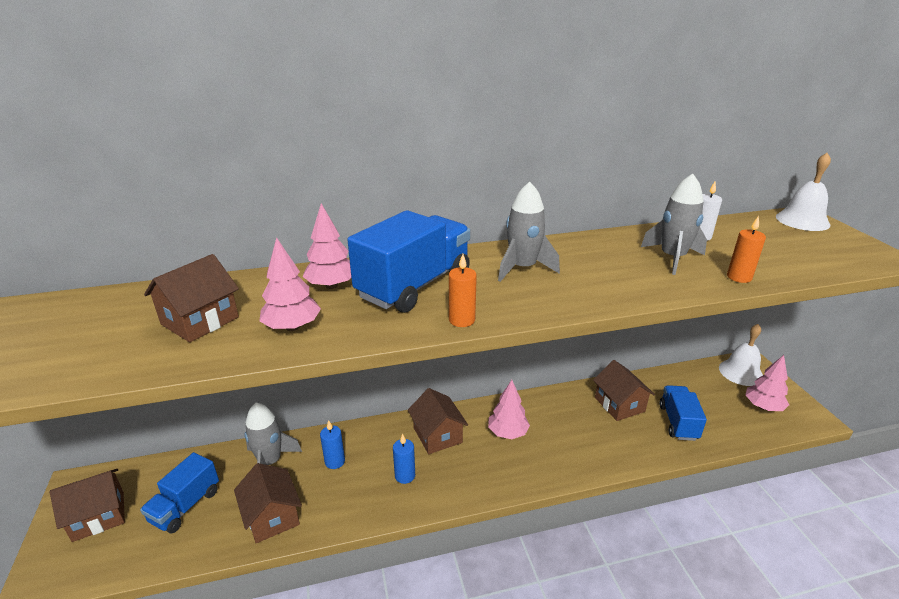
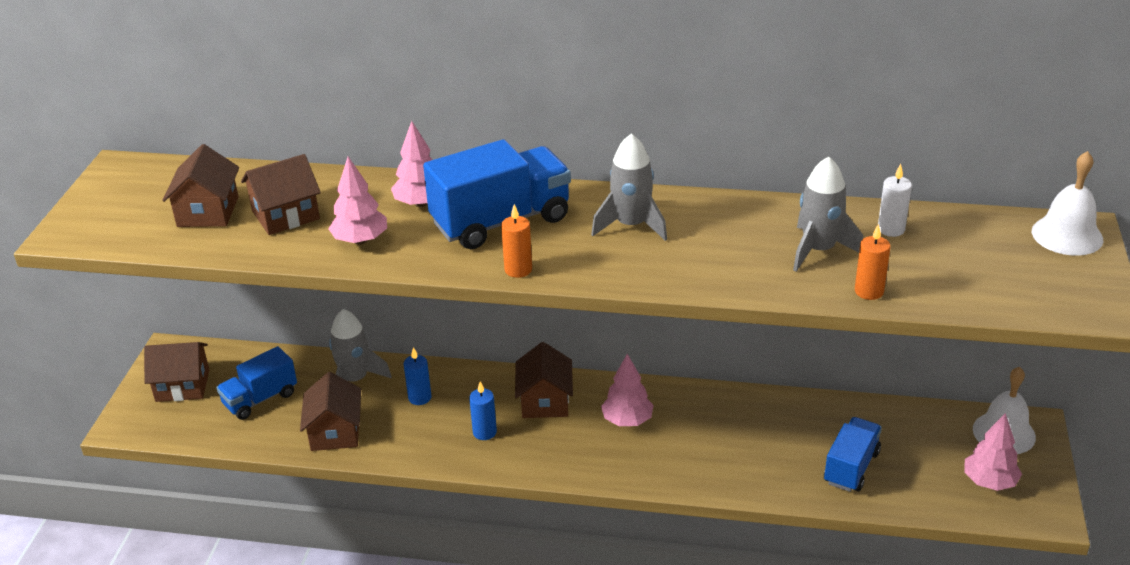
camera: 25 degrees right, 5 degrees up
(619, 404) = (792, 427): brown house -> brown house (208, 212)

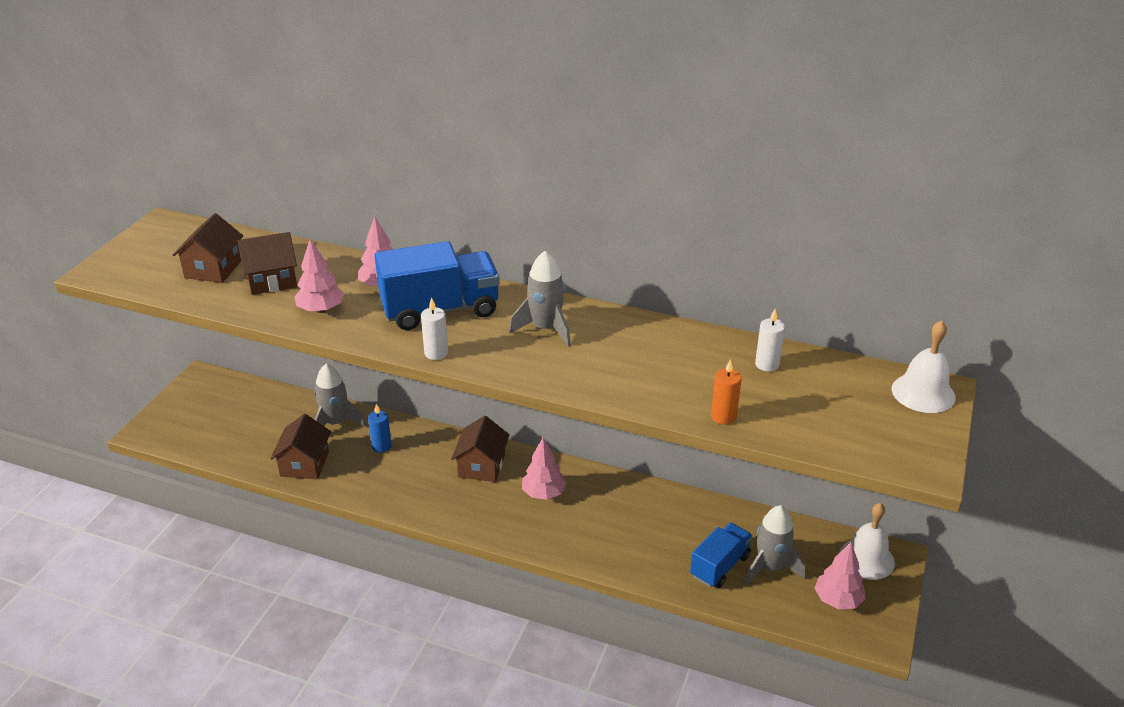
camera: 10 degrees right, 0 degrees up
(182, 385) = (201, 406): brown house -> none
(260, 399) = (256, 427): blue truck -> none
(484, 432) = (423, 484): blue candle -> none
(518, 270) = (436, 353): orange candle -> white candle
(818, 250) = (695, 374): grey rocket -> grey rocket (770, 568)

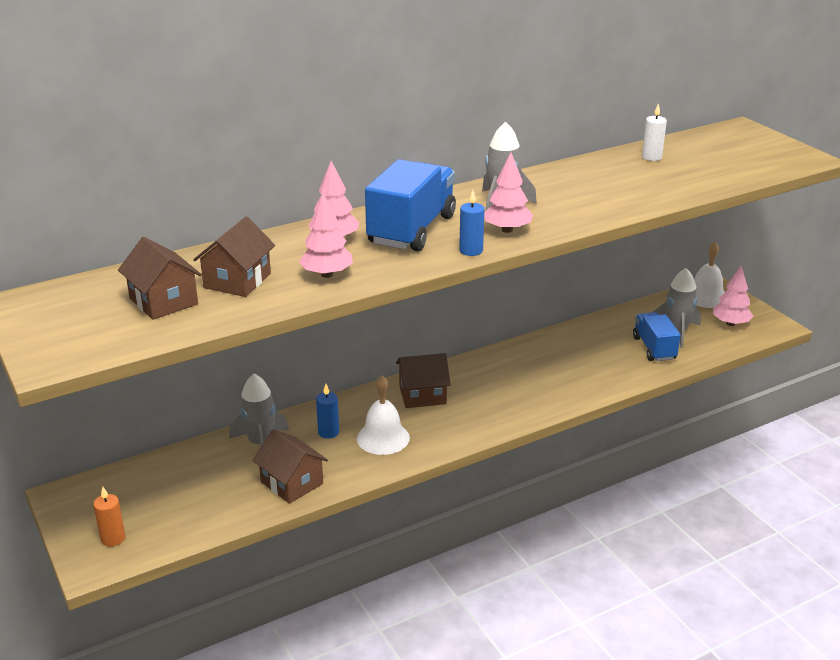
camera: 50 degrees left, 5 degrees down
(436, 353) = (471, 251): white candle -> blue candle
(481, 466) = (422, 395): brown house -> brown house turned 60 degrees counterclockwise
(543, 493) = (492, 382): pink tree -> pink tree (507, 230)
(723, 417) = (691, 189): orange candle -> orange candle (113, 538)
(923, 393) = (740, 132): white bell -> white bell (383, 438)

